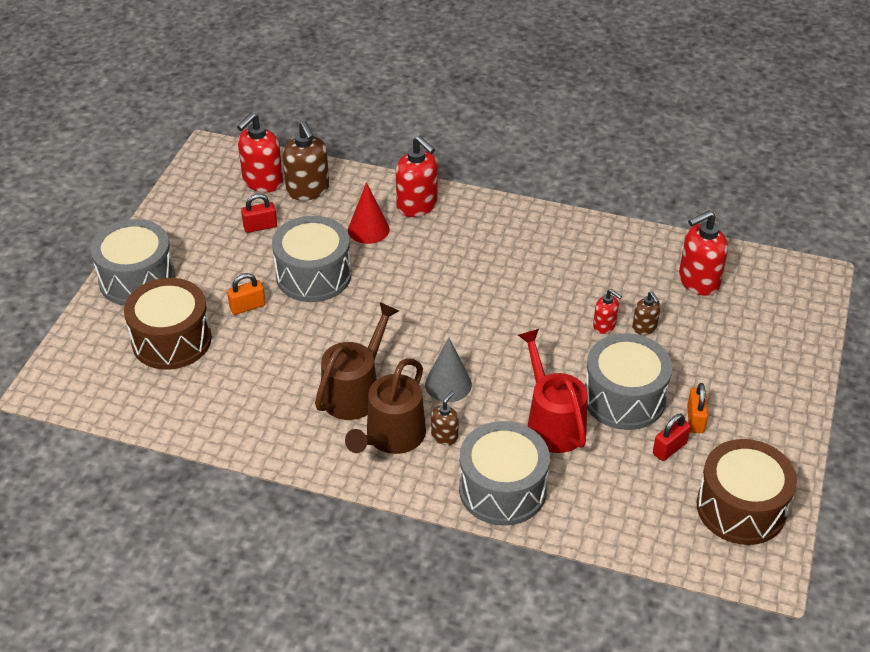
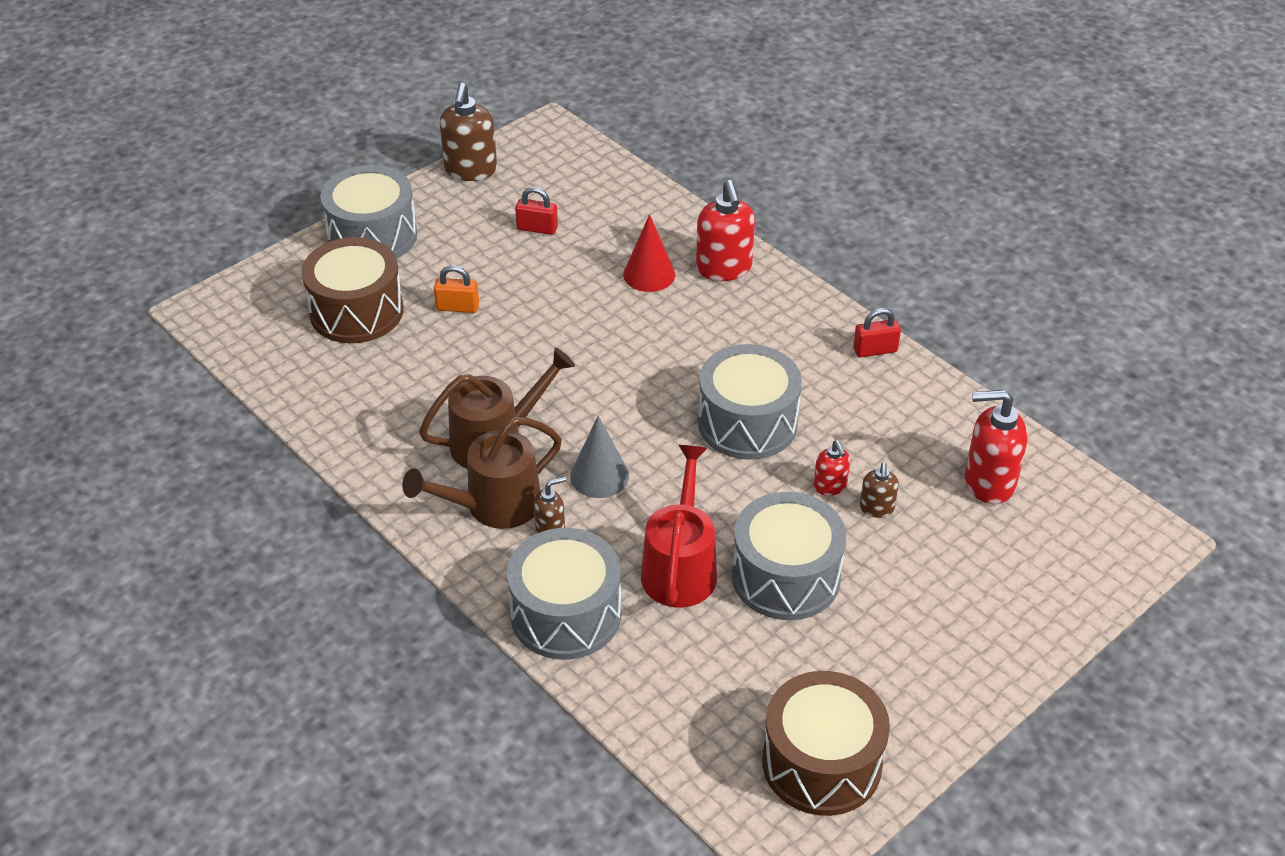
camera: 30 degrees right, 0 degrees up
(262, 182) = (577, 182): red soap dispenser -> none
(308, 190) = (618, 208): brown soap dispenser -> brown soap dispenser (470, 170)
(313, 275) = (551, 301): grey drum -> grey drum (747, 423)
(669, 448) = (792, 657): red padlock -> red padlock (875, 350)
(695, 419) = (851, 638): orange padlock -> none

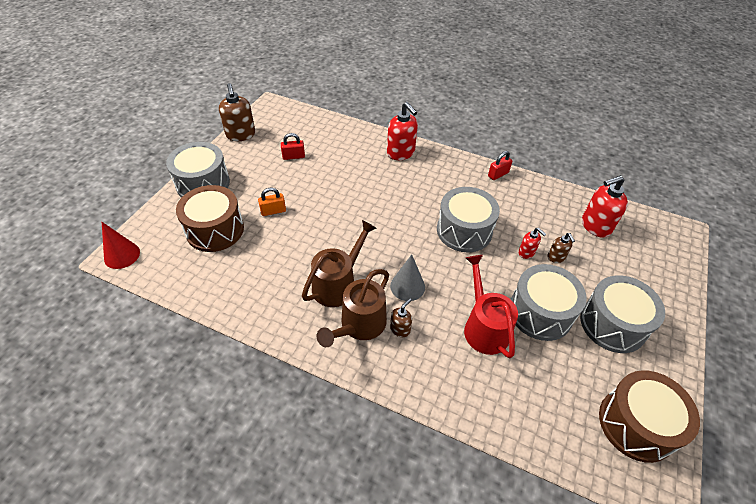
camera: 25 degrees left, 5 degrees up
(566, 614) = (441, 382): grey drum -> grey drum (612, 324)
(649, 274) = (366, 165): red cone -> red cone (122, 255)

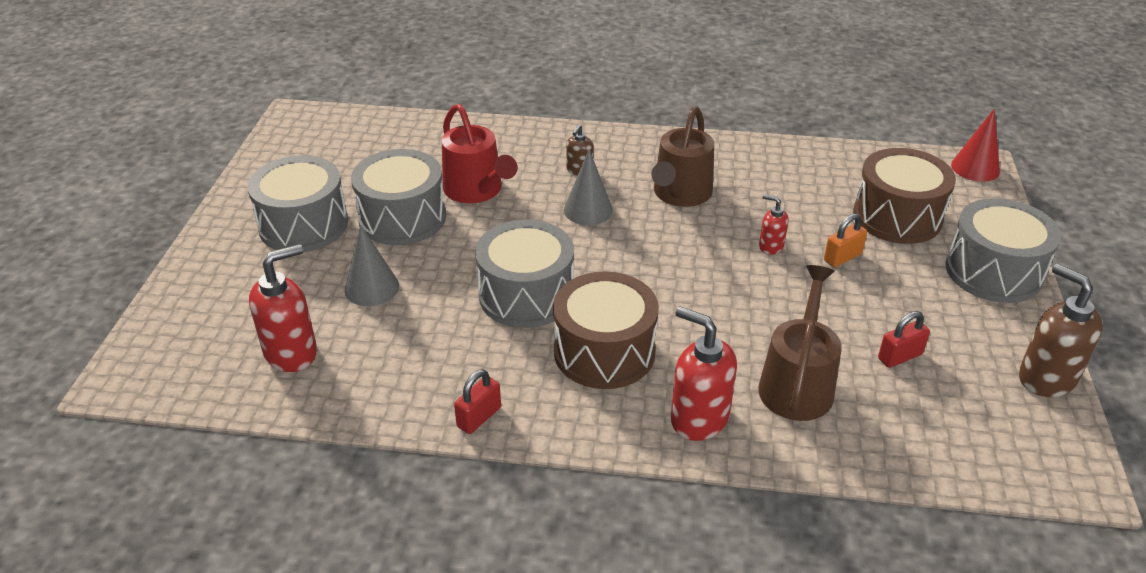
camera: 165 degrees right, 10 degrees down
(359, 325) = (629, 164): brown watering can -> brown watering can (797, 383)
(526, 253) = (420, 284): red soap dispenser -> red soap dispenser (770, 246)
(556, 257) = (371, 288): brown soap dispenser -> grey cone
(636, 424) = (304, 150): brown drum -> brown drum (604, 352)

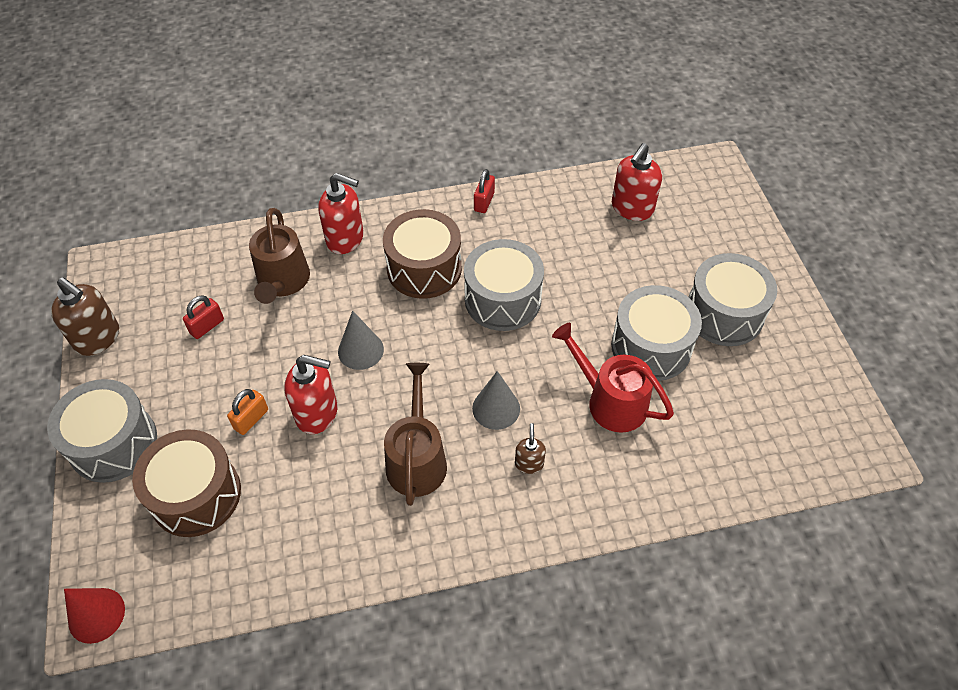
camera: 160 degrees right, 15 degrees up
(371, 288) = (620, 271): grey cone -> grey cone (360, 350)
(770, 246) = (317, 413): red soap dispenser -> red soap dispenser, size x1.86

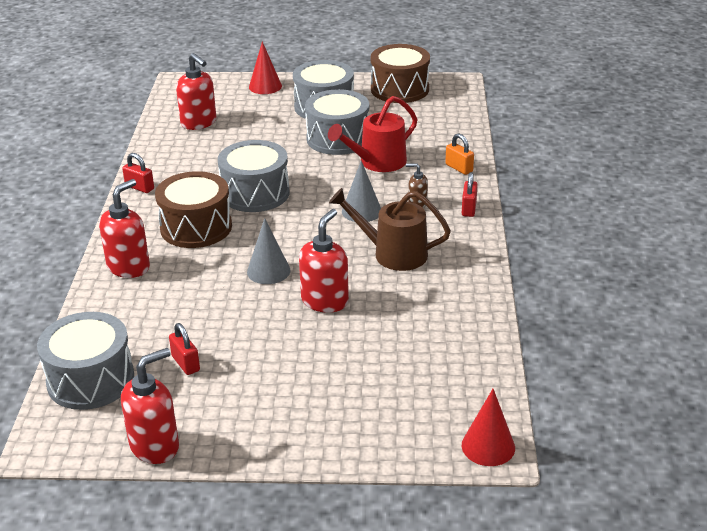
camera: 75 degrees left, 20 degrees down
(98, 338) = (155, 446): brown soap dispenser -> red soap dispenser
(113, 443) = (301, 434): grey drum -> grey drum (90, 379)
(196, 494) = (382, 379): brown drum -> brown drum (399, 89)
(251, 419) = (314, 340): orange padlock -> orange padlock (459, 168)
(282, 282) = (159, 310): brown watering can -> none
(535, 524) = (468, 209): none -> red padlock
(746, 243) = (265, 86): none -> red cone

